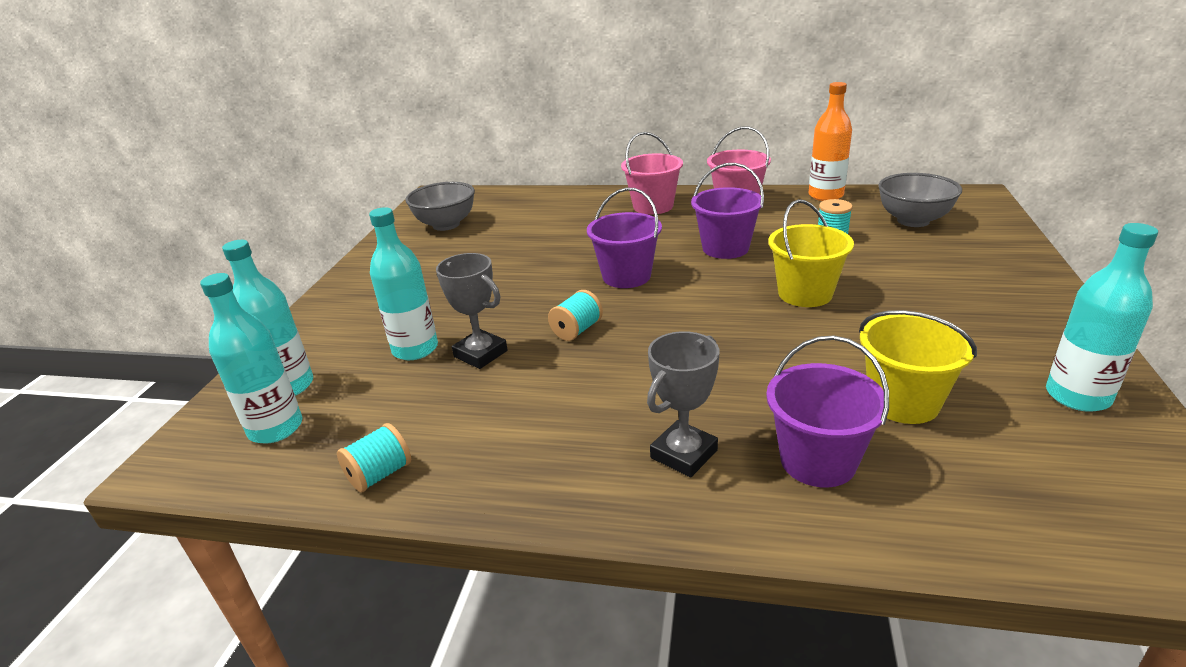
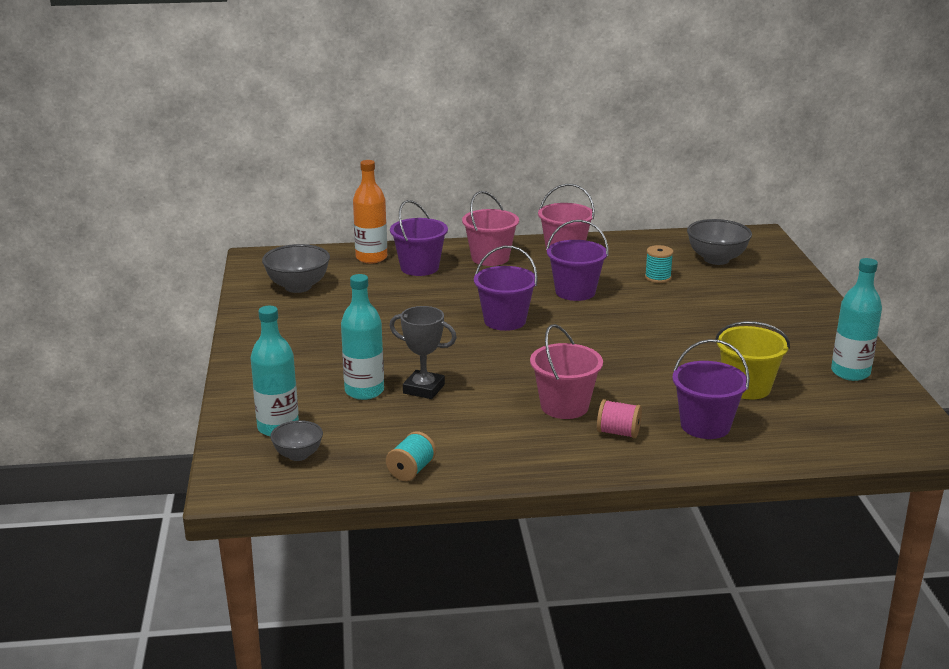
camera: 20 degrees left, 5 degrees down
(276, 428) = (298, 455): turquoise bottle -> grey bowl
(575, 212) = (419, 268): none -> purple bucket
(577, 330) = (491, 365): turquoise spool -> none
(632, 400) = (564, 406): none -> pink bucket
(683, 454) = (618, 432): grey trophy -> pink spool
(805, 294) = (654, 323): yellow bucket -> none
(825, 195) = (638, 240): orange bottle -> orange bottle (371, 258)

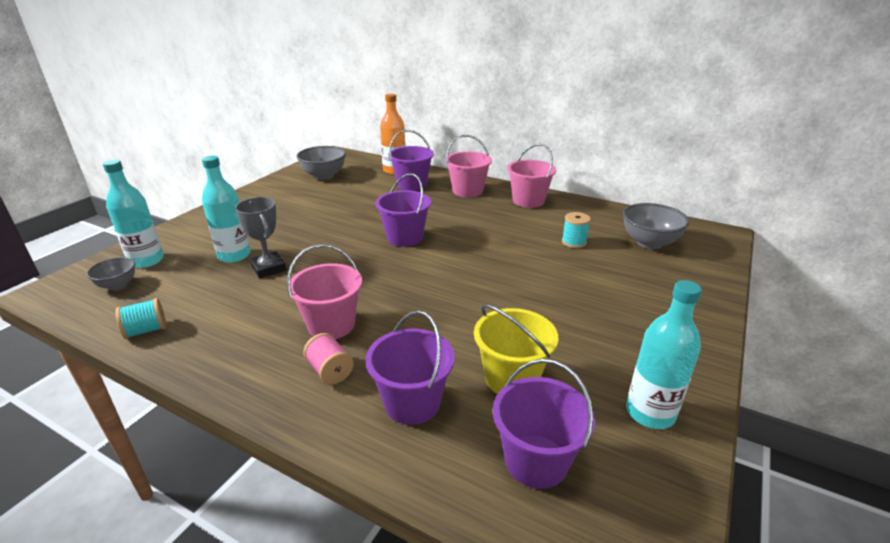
camera: 35 degrees right, 5 degrees up
(575, 292) = (490, 233): purple bucket -> purple bucket (536, 461)

